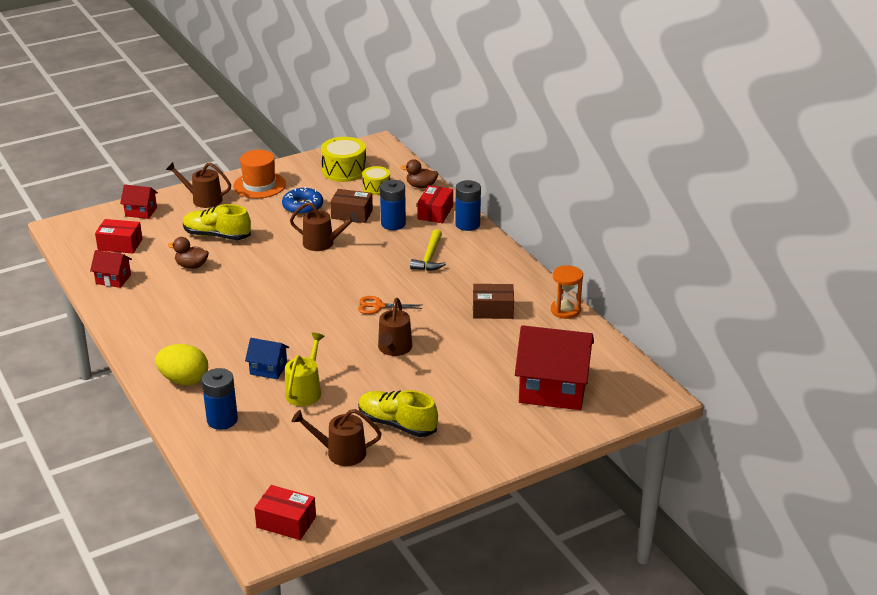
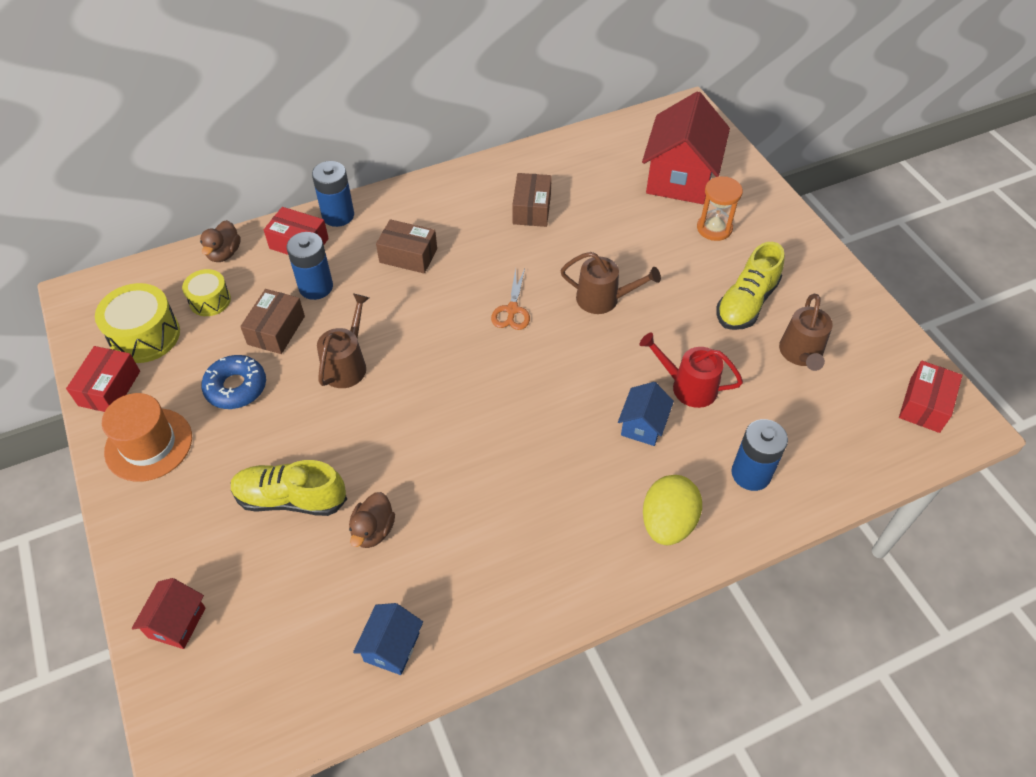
camera: 85 degrees left, 20 degrees up
(113, 279) = (392, 647): red house -> blue house
(120, 244) = (281, 647): red box -> red box (109, 388)
(203, 199) = (167, 524): brown watering can -> none
(217, 236) = (291, 499): yellow shoe -> yellow shoe turned 75 degrees clockwise
(305, 391) = (688, 387): yellow watering can -> red watering can
(429, 257) = (408, 256): yellow hammer -> brown box
(565, 310) = (538, 153): orange hourglass -> orange hourglass (714, 228)

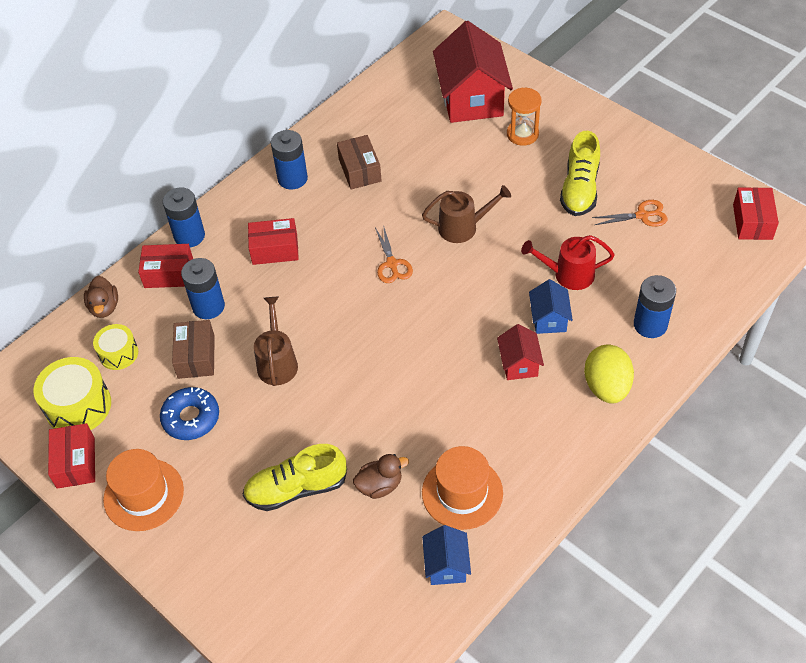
camera: 20 degrees left, 0 degrees up
(177, 622) = (261, 621): red house -> red house (519, 364)
(373, 530) = (380, 485): brown duck -> brown duck turned 105 degrees counterclockwise
(408, 256) = (275, 249): brown box -> red box
(452, 574) = (462, 493): none -> orange hat
(463, 195) = (292, 178): none -> blue battery
(801, 354) = (642, 215): brown watering can -> orange scissors

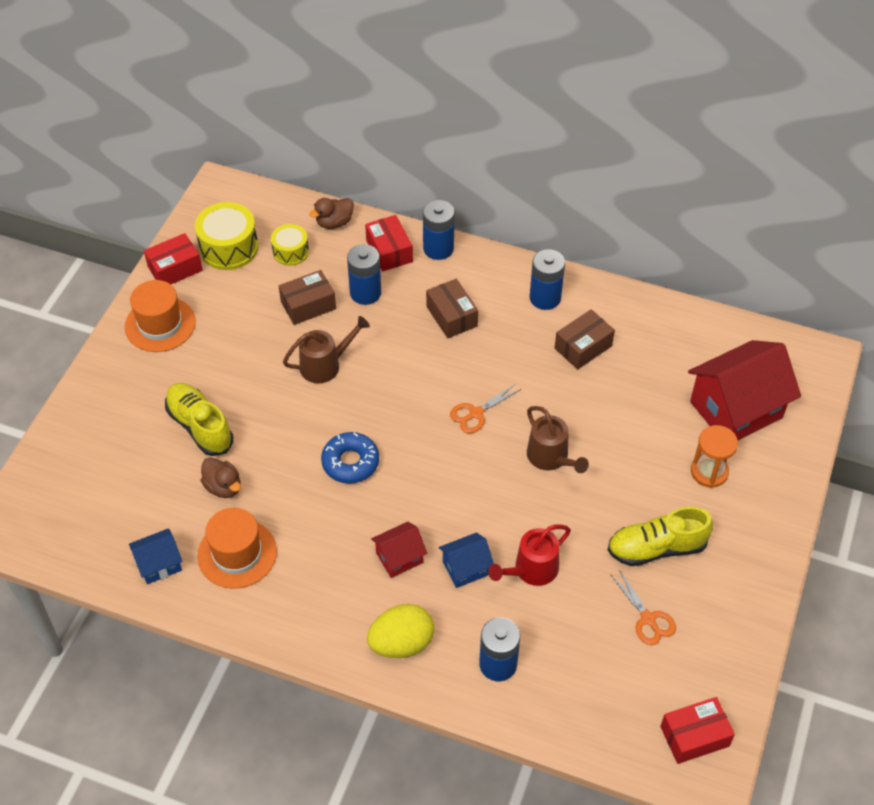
camera: 65 degrees right, 0 degrees up
(191, 418) = (244, 326): blue donut -> blue donut (350, 462)
(275, 249) = (451, 316): red box -> brown box
(568, 274) = (531, 570): red watering can -> red watering can turned 105 degrees counterclockwise

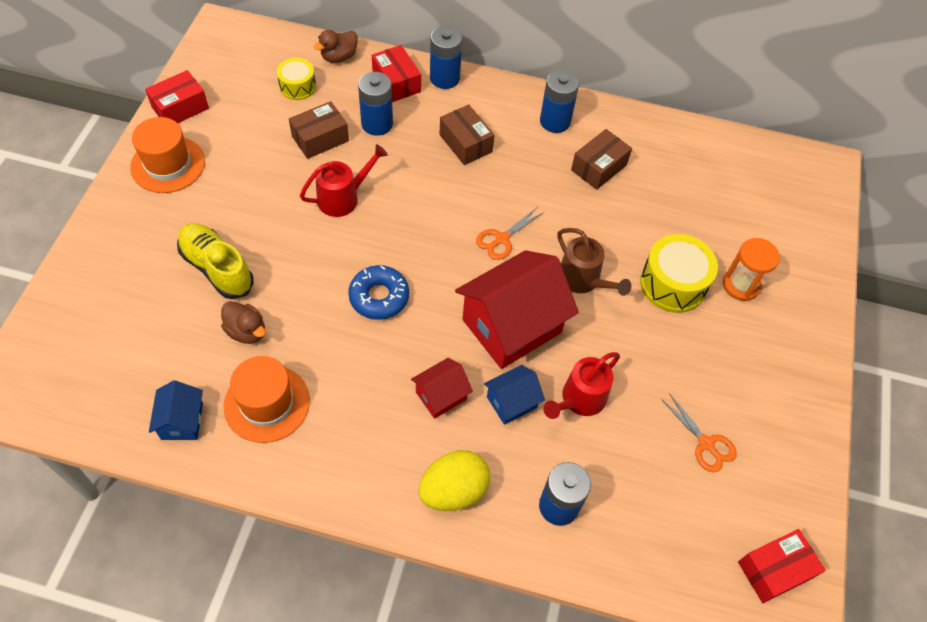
camera: 10 degrees left, 5 degrees up
(159, 564) = (182, 421): blue house -> blue house turned 60 degrees counterclockwise
(229, 247) = (234, 85): yellow drum -> yellow drum (673, 284)
(325, 365) = (343, 198): brown watering can -> red watering can
(656, 548) = (702, 367): yellow shoe -> none
(736, 410) = (755, 222): red house -> red house (511, 326)

